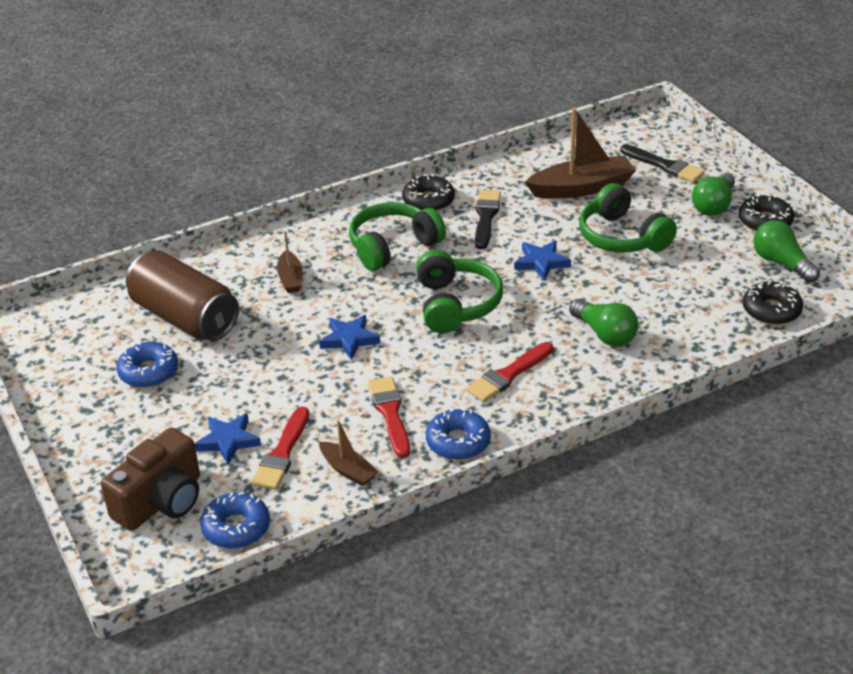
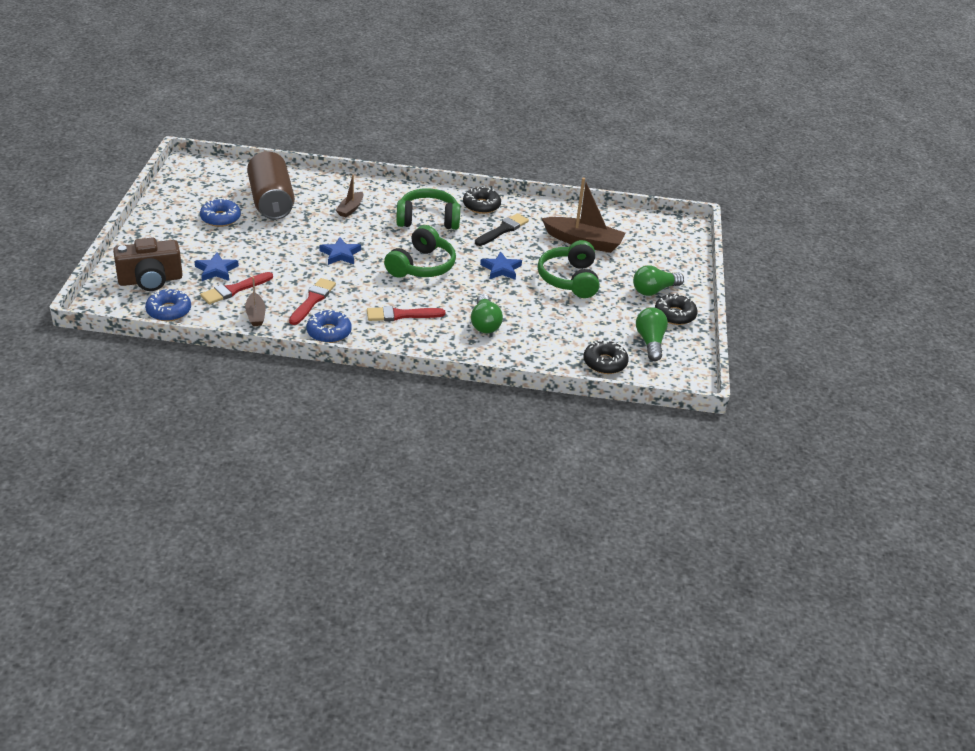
camera: 30 degrees right, 0 degrees up
(664, 165) = (655, 254): black brush -> none

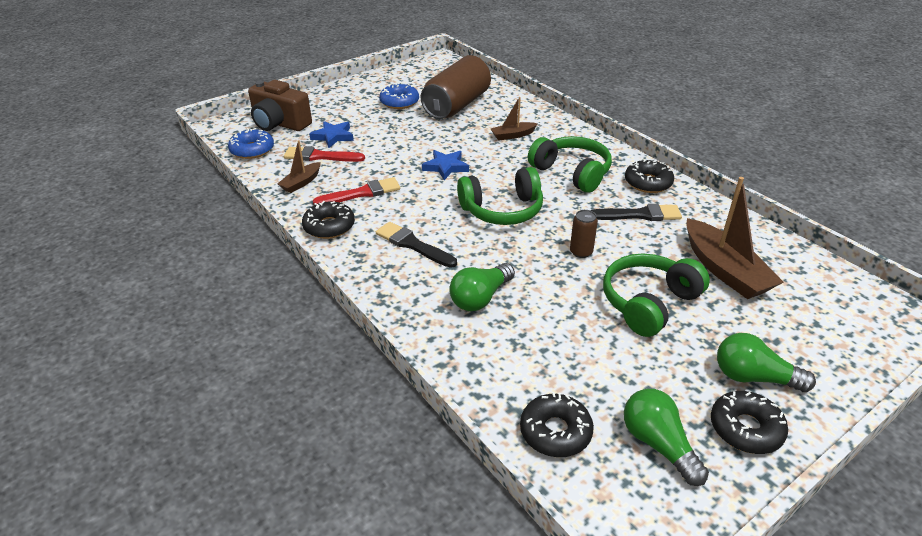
camera: 50 degrees right, 0 degrees up
(329, 332) = (329, 226): blue donut -> black donut
(401, 315) = (413, 245): red brush -> black brush
(501, 269) = (581, 252): blue star -> brown can
(650, 342) = (658, 444): green light bulb -> green light bulb turned 75 degrees counterclockwise

